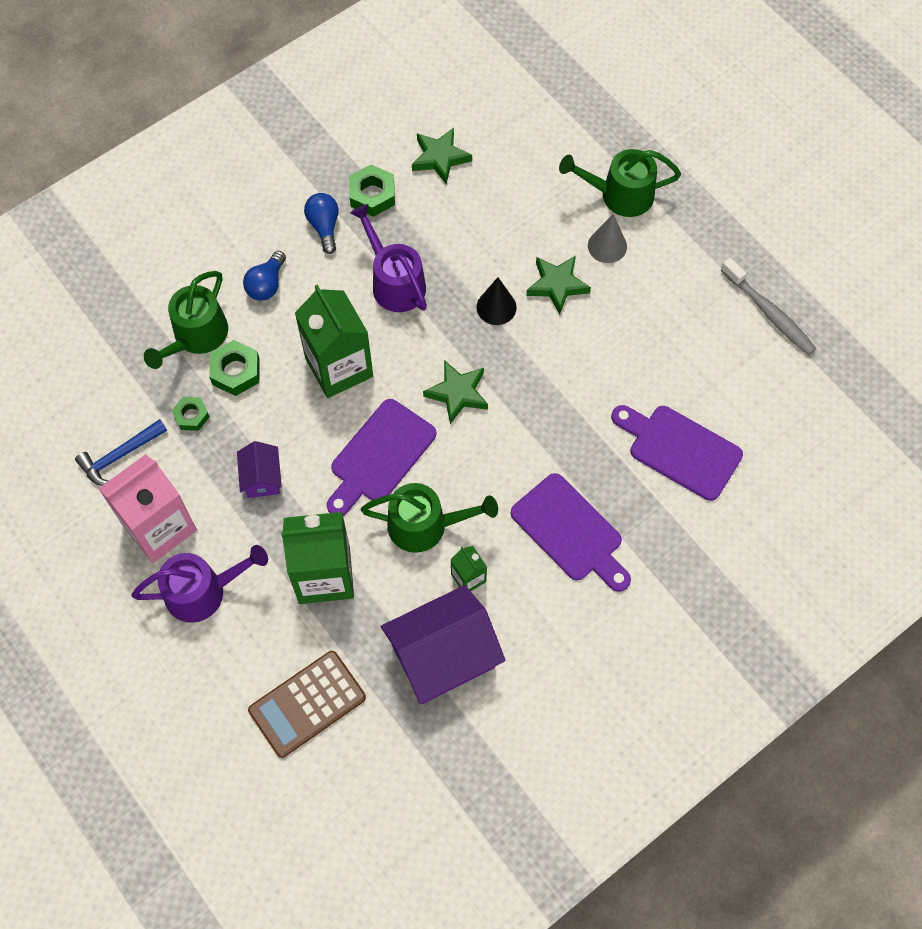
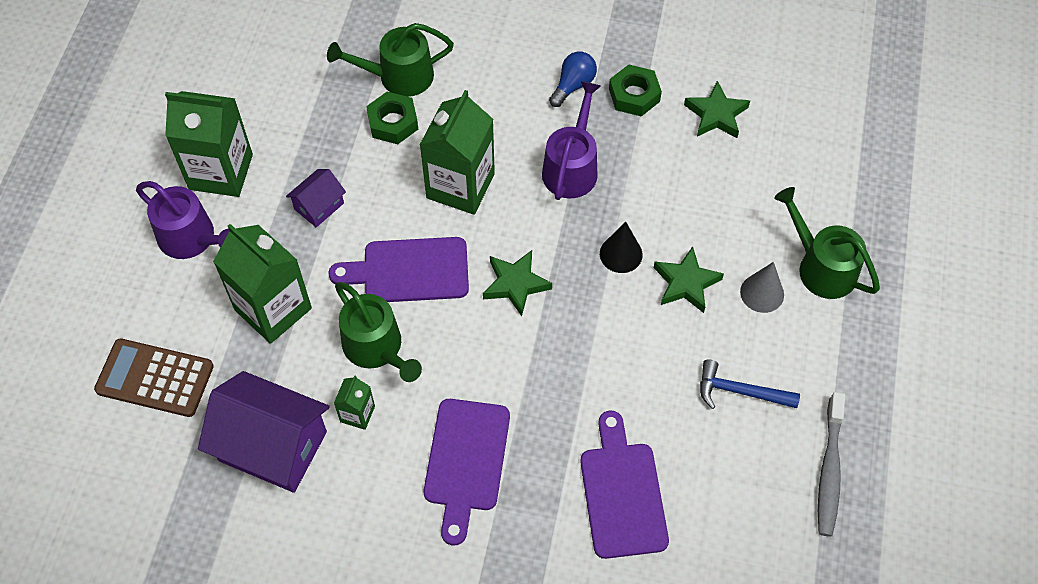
camera: 50 degrees right, 5 degrees down
(119, 456) = (257, 104): blue hammer -> blue hammer (739, 391)
(159, 527) = (221, 172): pink carton -> green carton
(191, 416) = (330, 123): green nut -> none
(267, 284) = (485, 87): blue light bulb -> none

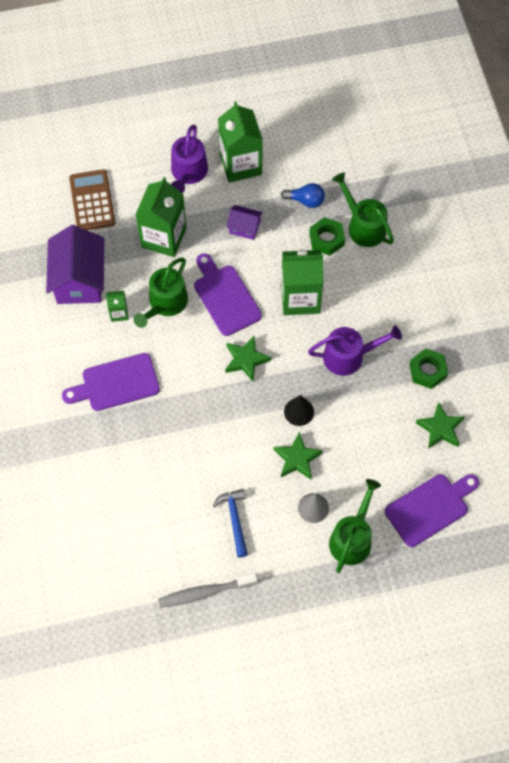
camera: 65 degrees right, 5 degrees up
(573, 85) = (414, 330): blue light bulb -> blue light bulb (305, 200)
(622, 493) = (135, 477): purple cutting board -> purple cutting board (430, 508)

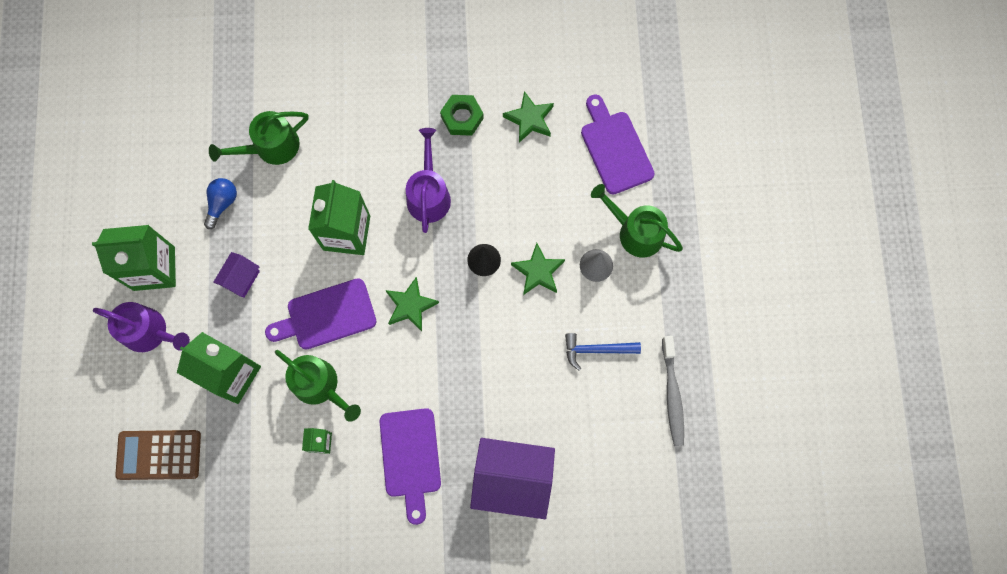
camera: 80 degrees left, 10 degrees up
(79, 279) = (265, 484): purple house -> purple house (512, 479)
(326, 239) = (278, 190): green nut -> none

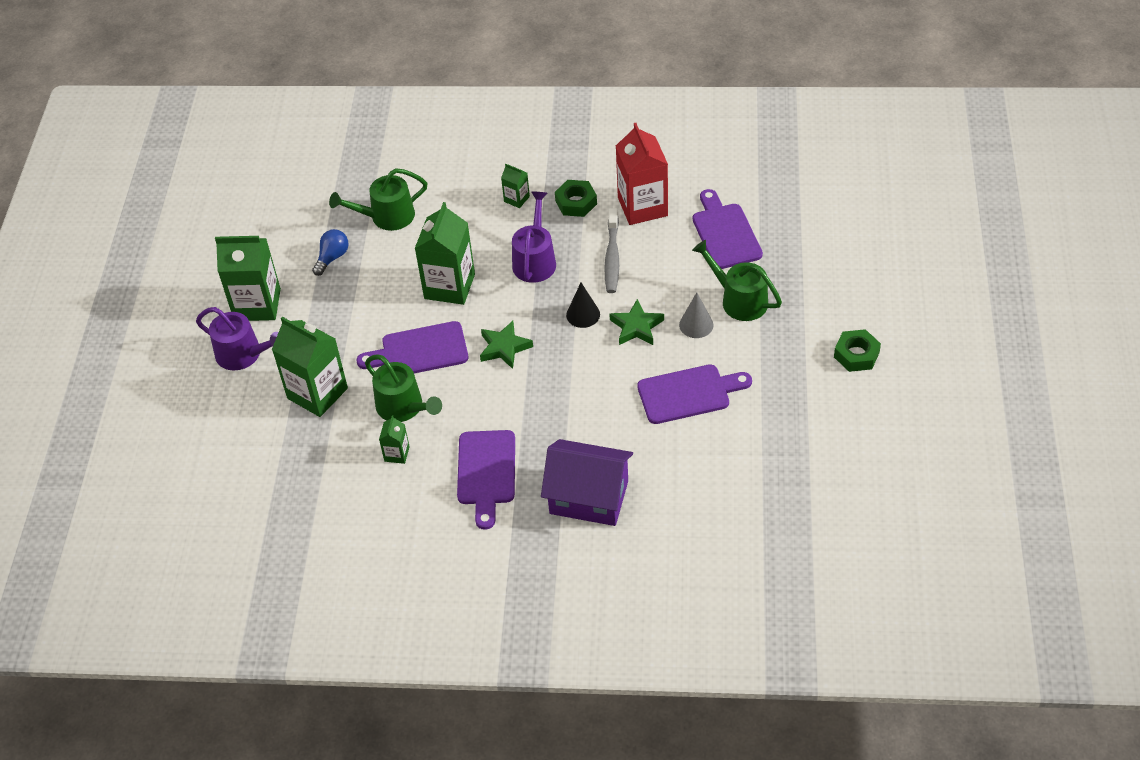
camera: 10 degrees right, 25 degrees down
(159, 455) = (234, 454): brown calculator -> none
(241, 278) = (340, 317): purple house -> none
(401, 116) = (516, 199): none -> green carton
(529, 119) = (642, 207): green star -> red carton
(596, 350) = (688, 394): blue hammer -> purple cutting board
(672, 395) = (764, 436): grey toothbrush -> grey toothbrush (612, 257)
(753, 292) = (856, 355): none -> green nut

